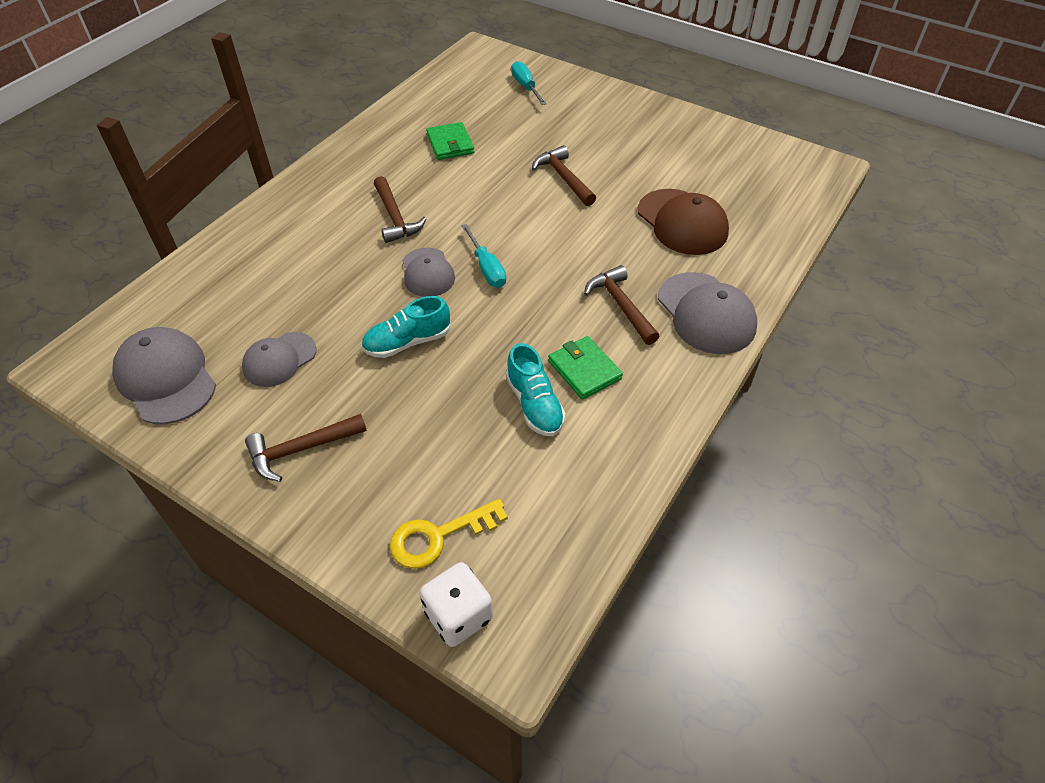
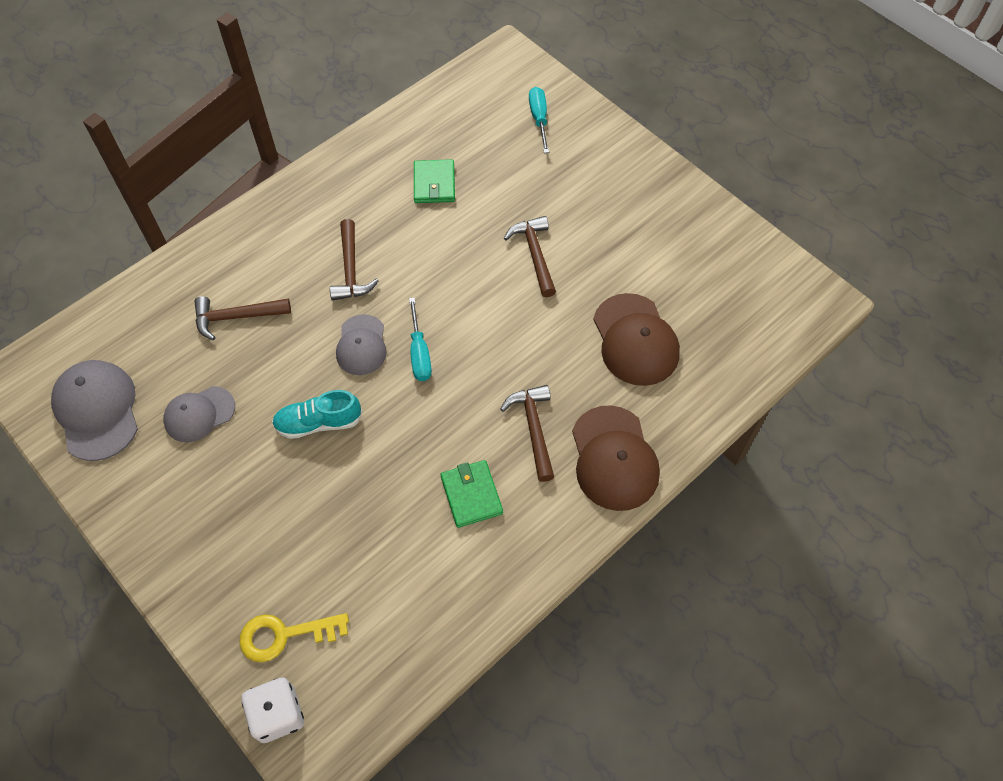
camera: 15 degrees right, 10 degrees up
(301, 450) = (193, 516): brown hammer -> brown hammer (236, 317)
(534, 404) = (412, 521): turquoise shoe -> none
(706, 313) = (614, 458): grey cap -> brown cap

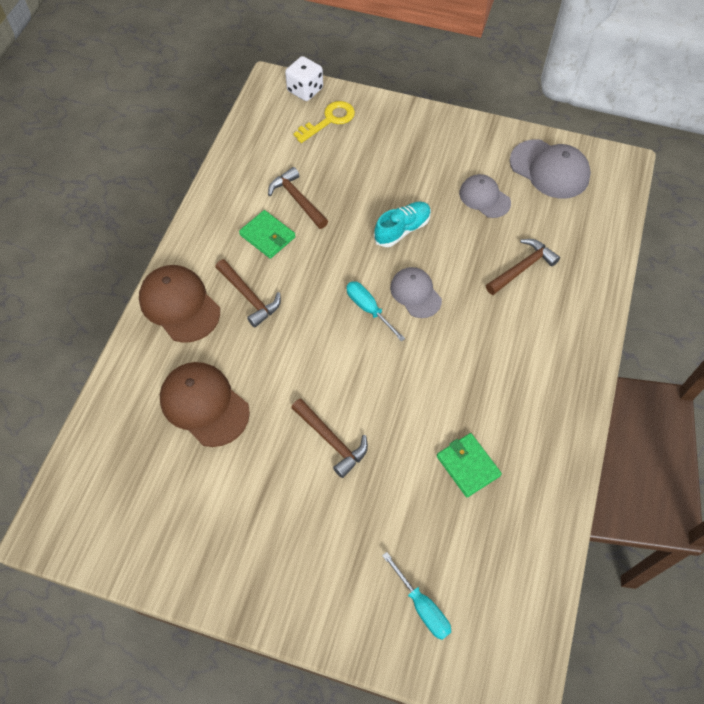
camera: 150 degrees right, 0 degrees up
(199, 414) = (484, 198): grey cap -> grey cap turned 75 degrees counterclockwise
(351, 269) = (472, 347): brown hammer -> brown hammer (297, 199)

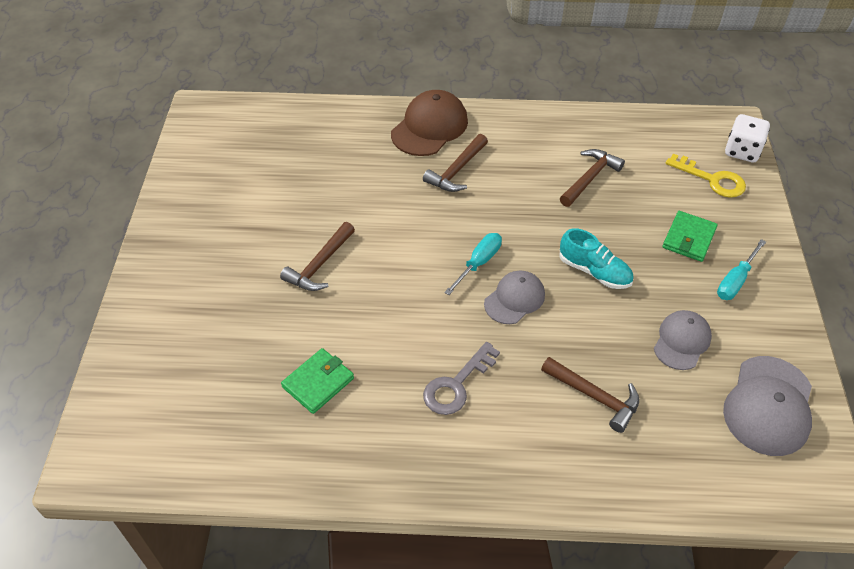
camera: 75 degrees right, 10 degrees down
(204, 405) = (333, 168): brown cap -> none
(267, 236) = (533, 166): green wallet -> green wallet (689, 238)
(422, 606) = (163, 369): turquoise screwdriver -> turquoise screwdriver (735, 281)
(492, 358) = (456, 385): none -> grey key

